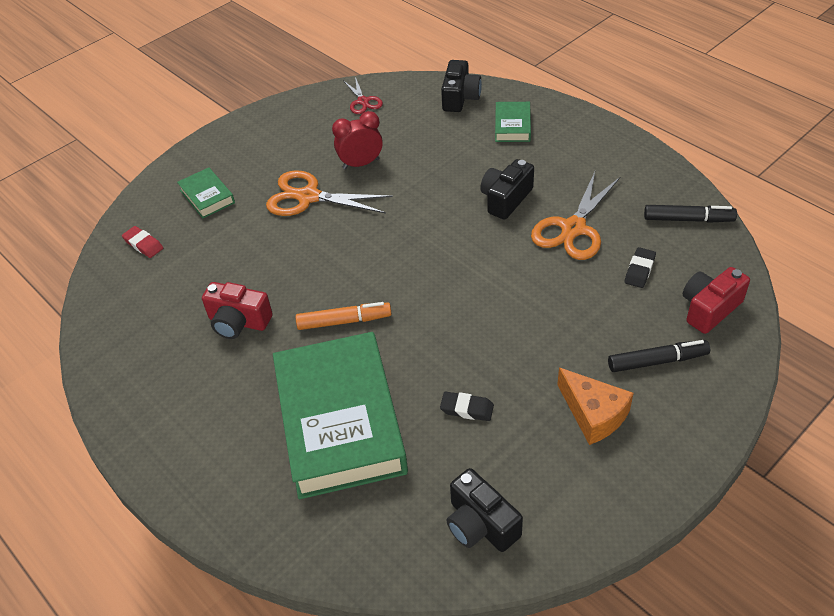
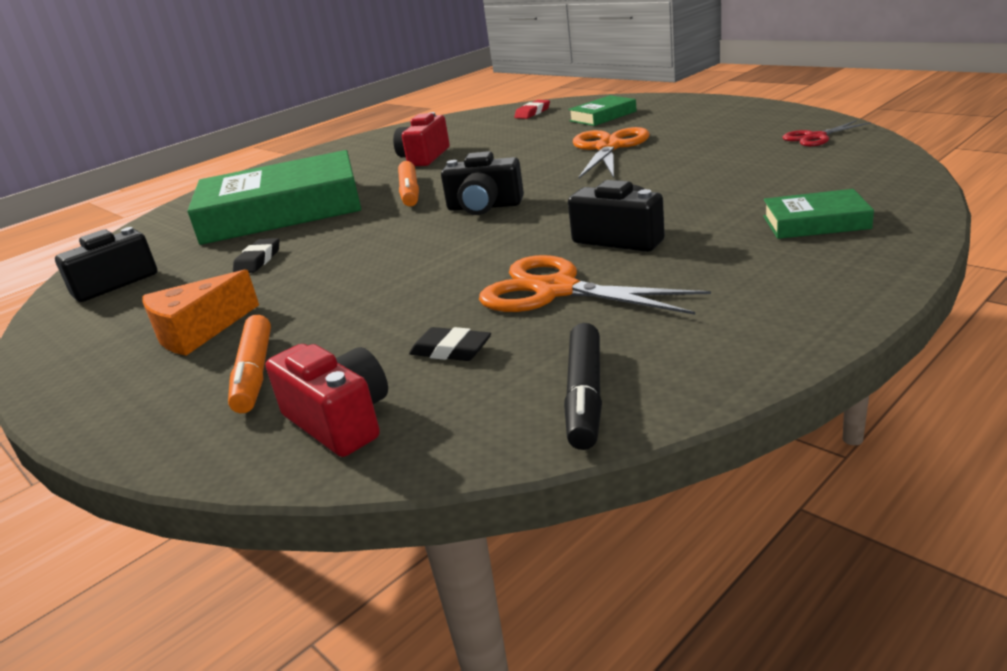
camera: 90 degrees right, 20 degrees down
(361, 164) = (677, 157): red clock -> none
(460, 98) = (870, 181): black camera -> black camera (484, 207)
(657, 361) = (254, 373): black marker -> orange marker

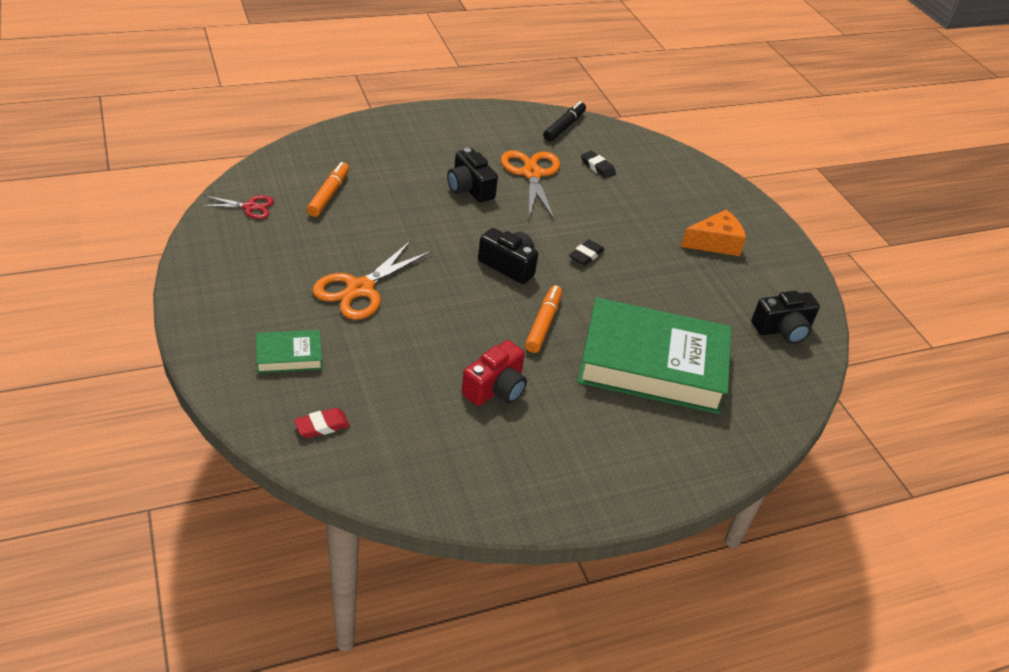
camera: 165 degrees left, 15 degrees up
(254, 373) = (685, 198): orange marker -> orange marker (329, 195)
(258, 260) = (678, 295): black eraser -> black eraser (586, 255)
(340, 421) = (653, 158): red camera -> none
(556, 290) = (532, 174): orange scissors -> orange scissors turned 150 degrees counterclockwise
(815, 222) = (381, 148): green book -> none

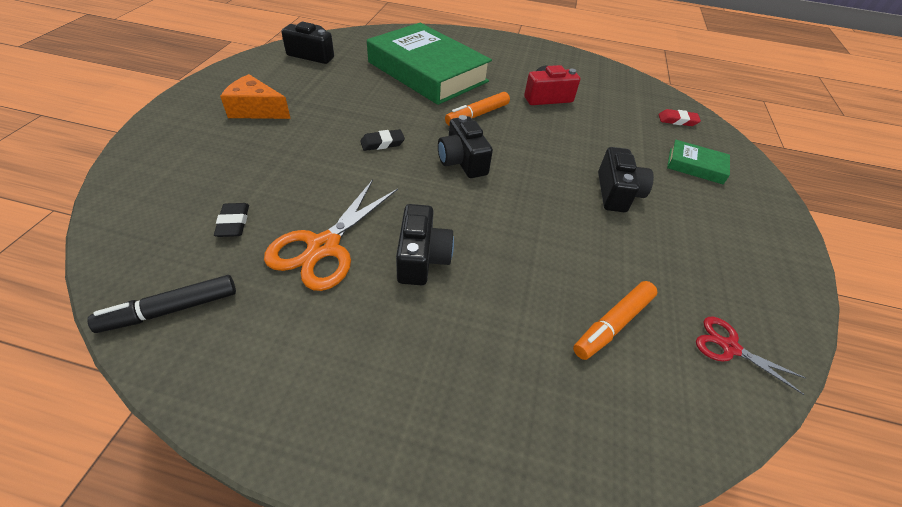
camera: 145 degrees left, 5 degrees up
(360, 289) = (617, 193): orange scissors -> black camera

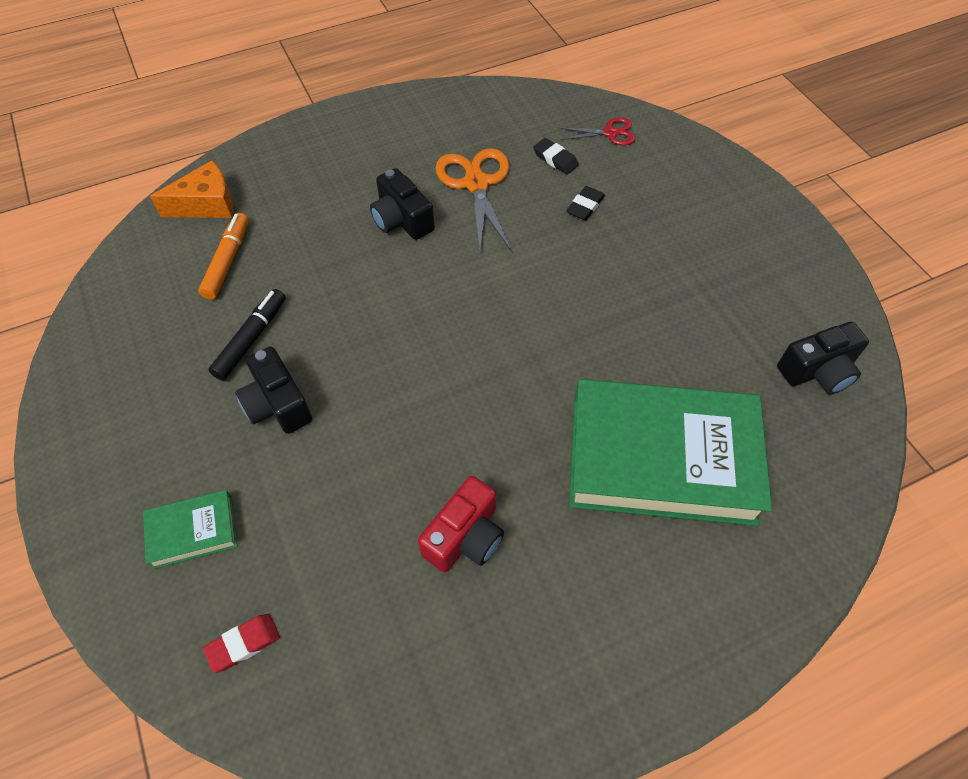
camera: 145 degrees right, 10 degrees up
(171, 309) = (508, 106): black marker -> black marker (251, 339)
(256, 110) = (714, 249): orange cheese -> orange cheese (207, 204)
(382, 143) = (557, 298): black eraser -> black eraser (585, 206)
(462, 161) = (462, 332): black camera -> none
(477, 115) = (515, 418): orange marker -> none
(729, 347) = (129, 298): red scissors -> red scissors (610, 133)

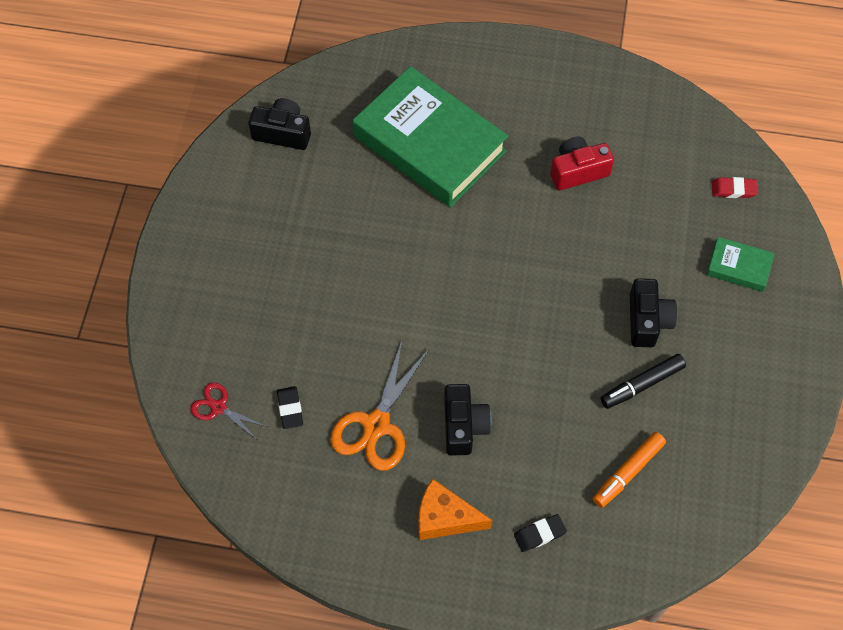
camera: 145 degrees left, 5 degrees up
(207, 204) = (618, 551): orange cheese -> orange cheese (445, 518)
(585, 206) = (309, 346): black eraser -> black eraser (539, 534)

